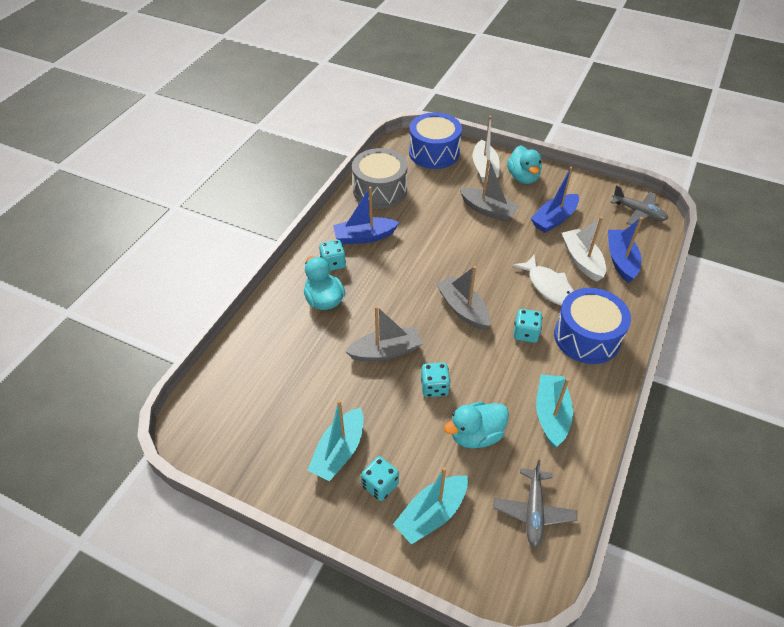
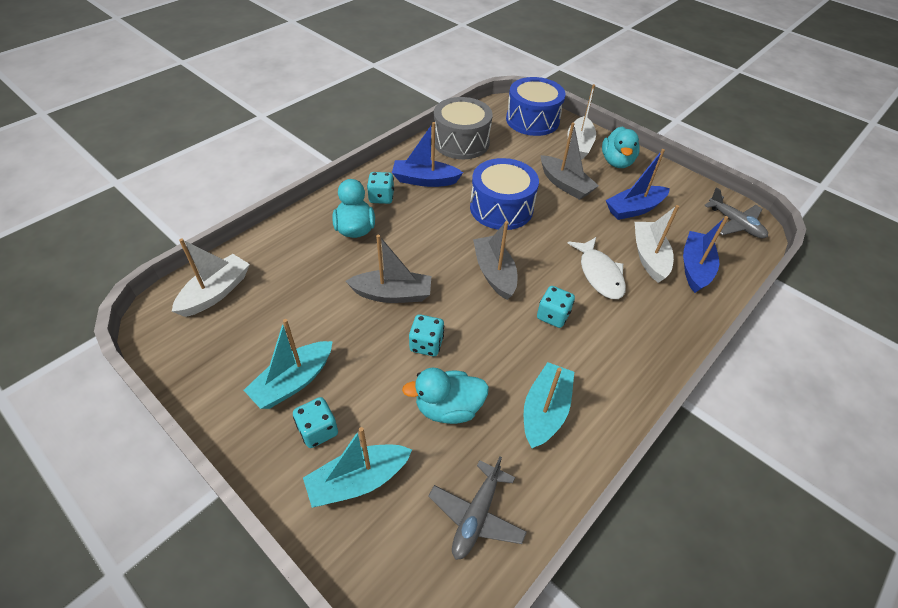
camera: 15 degrees right, 0 degrees up
(229, 393) = (216, 292): none -> white boat
(587, 337) = (622, 338): blue drum -> blue drum (501, 208)

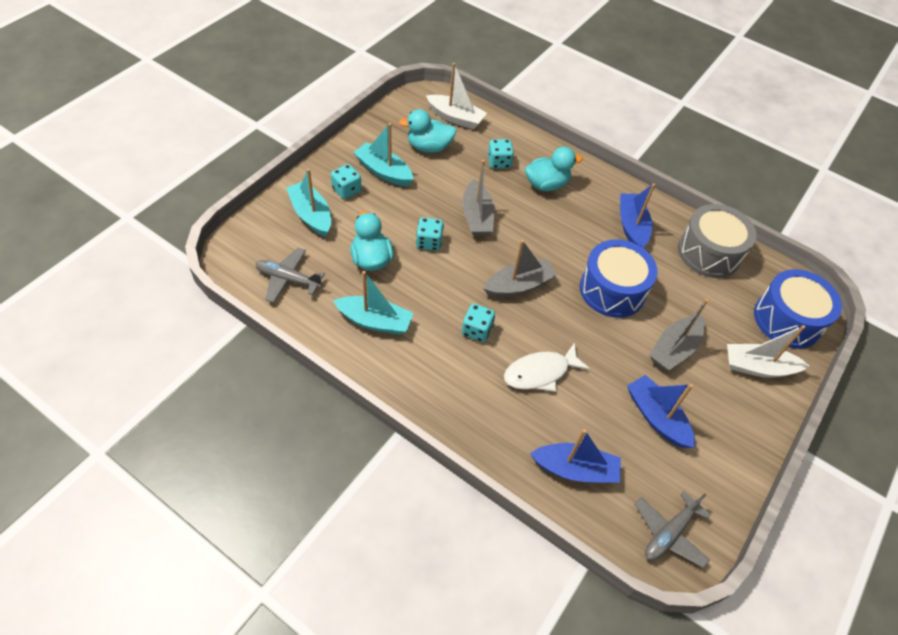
camera: 80 degrees right, 5 degrees up
(381, 197) = (594, 197): turquoise dice -> turquoise dice (499, 162)
(616, 162) = (742, 407): turquoise duck -> turquoise duck (429, 147)
(649, 257) = (579, 423): white boat -> none

